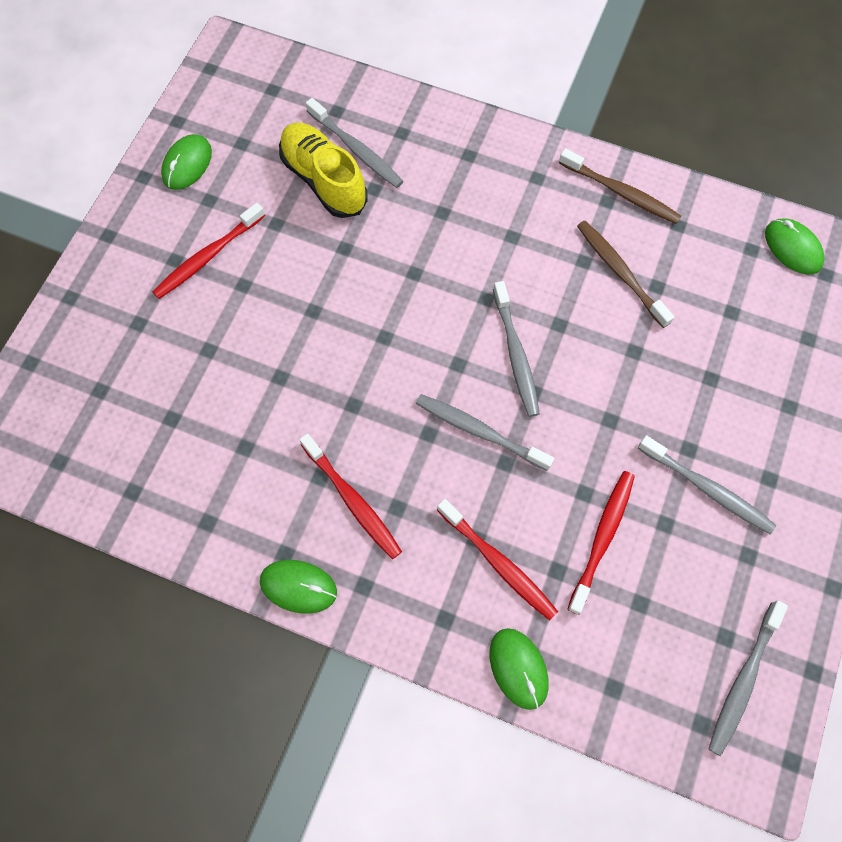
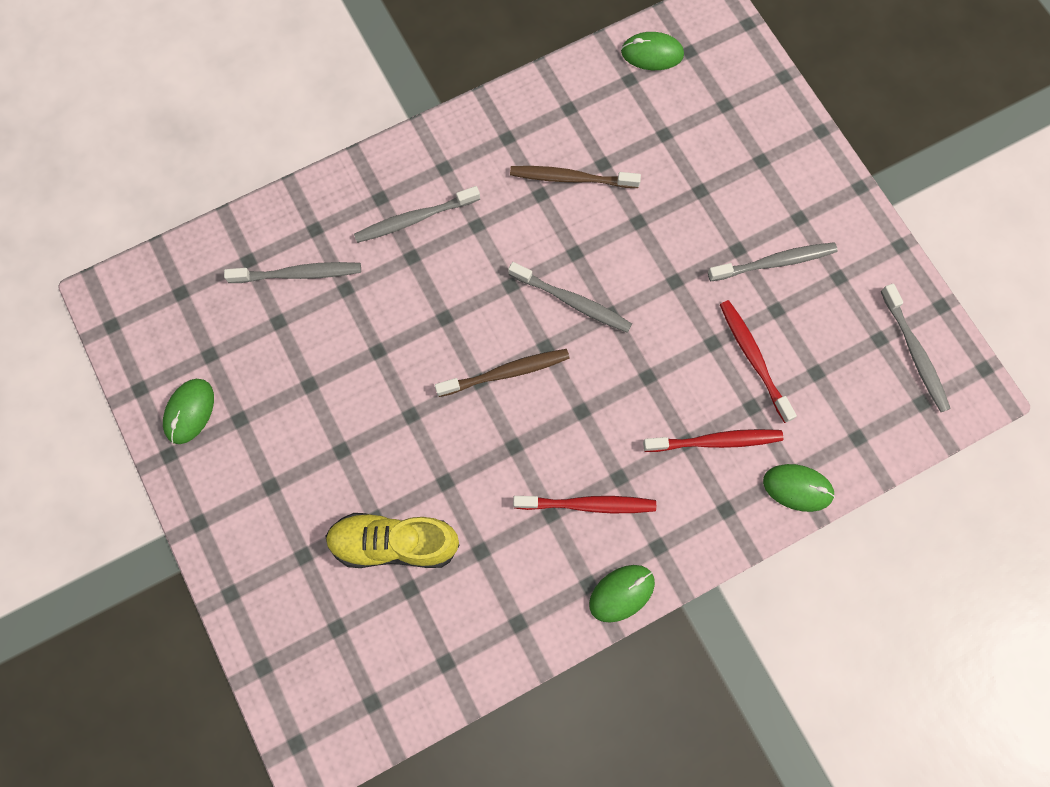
camera: 50 degrees left, 5 degrees up
(187, 164) = (189, 411): green mouse -> green mouse turned 45 degrees clockwise
(208, 256) = (291, 458): red toothbrush -> none
(324, 180) = (303, 319): yellow shoe -> yellow shoe (394, 543)
(480, 431) = (610, 374): grey toothbrush -> grey toothbrush (415, 219)
(620, 192) = (508, 123): brown toothbrush -> brown toothbrush (505, 373)

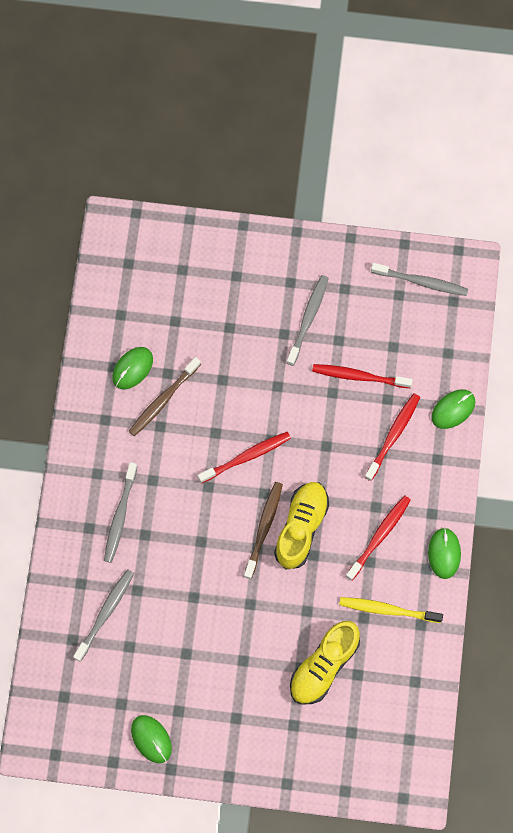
camera: 55 degrees left, 0 degrees up
(509, 573) = (388, 610): none -> yellow toothbrush
(536, 412) = (301, 527): none -> yellow shoe
(572, 301) = (246, 457): grey toothbrush -> red toothbrush
(652, 53) = (113, 287): green mouse -> green mouse (132, 368)

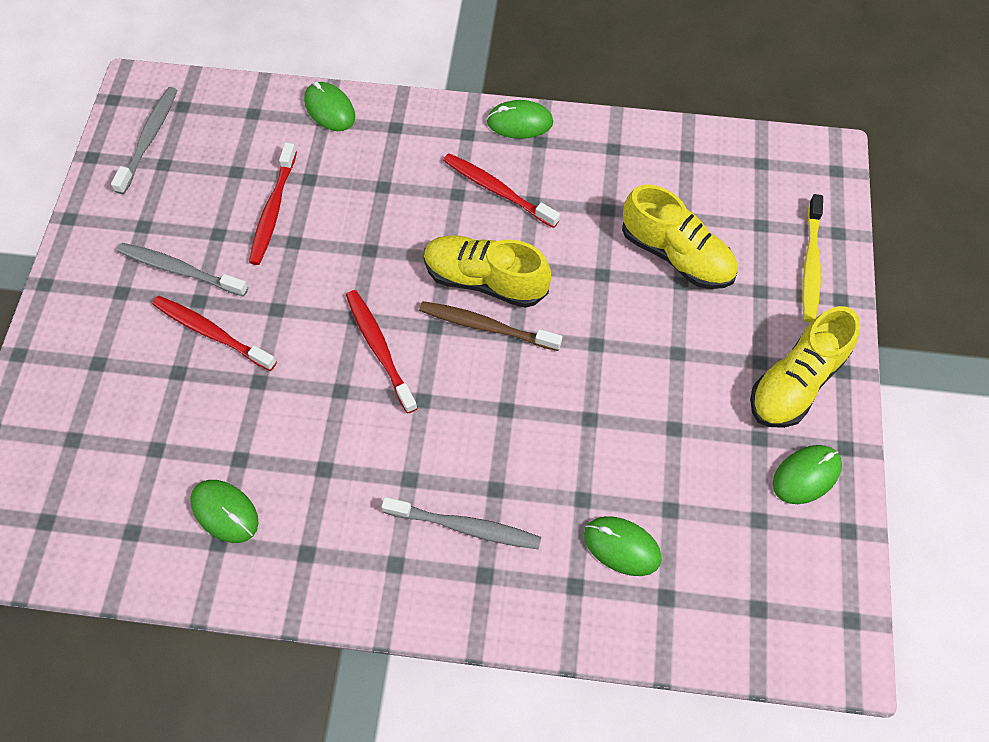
camera: 90 degrees left, 10 degrees down
(105, 614) = (622, 546): grey toothbrush -> green mouse
(163, 399) = (281, 464): brown toothbrush -> none
(220, 741) = (795, 382): none -> yellow shoe
(388, 610) = (596, 182): yellow toothbrush -> yellow toothbrush (810, 264)
(393, 436) = (360, 173): red toothbrush -> red toothbrush (212, 333)

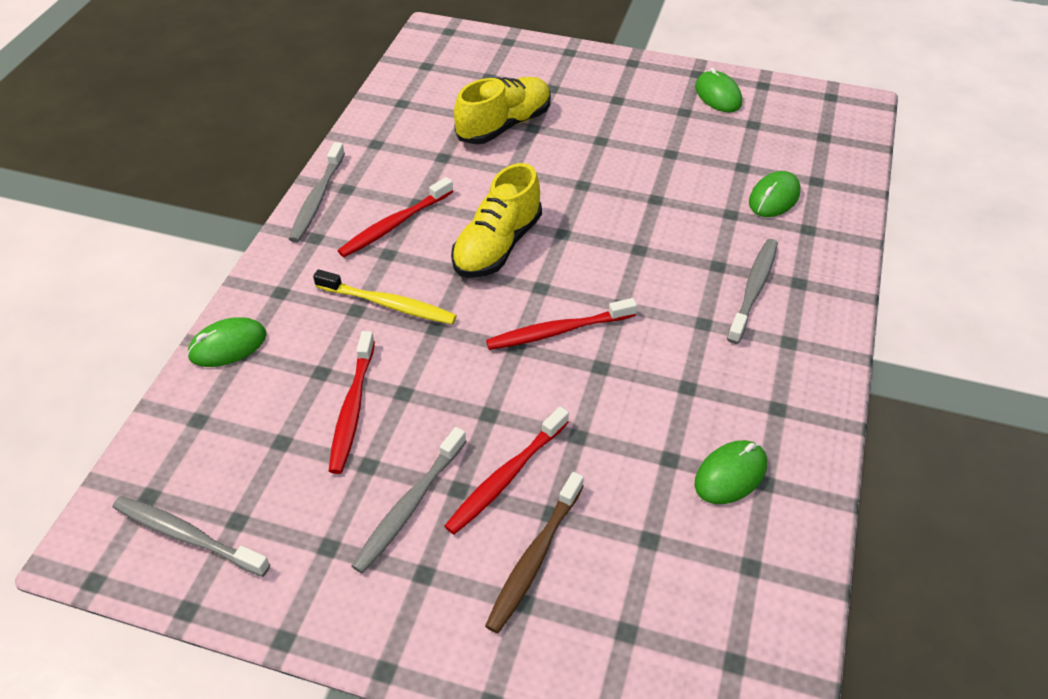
camera: 80 degrees left, 15 degrees down
(273, 210) = (352, 408): red toothbrush -> red toothbrush turned 75 degrees clockwise
(486, 326) = (549, 251): brown toothbrush -> brown toothbrush (535, 557)
(519, 122) = (317, 199): green mouse -> grey toothbrush
(795, 382) = (638, 86): yellow shoe -> none
(810, 264) = (533, 59): yellow toothbrush -> yellow toothbrush (388, 304)

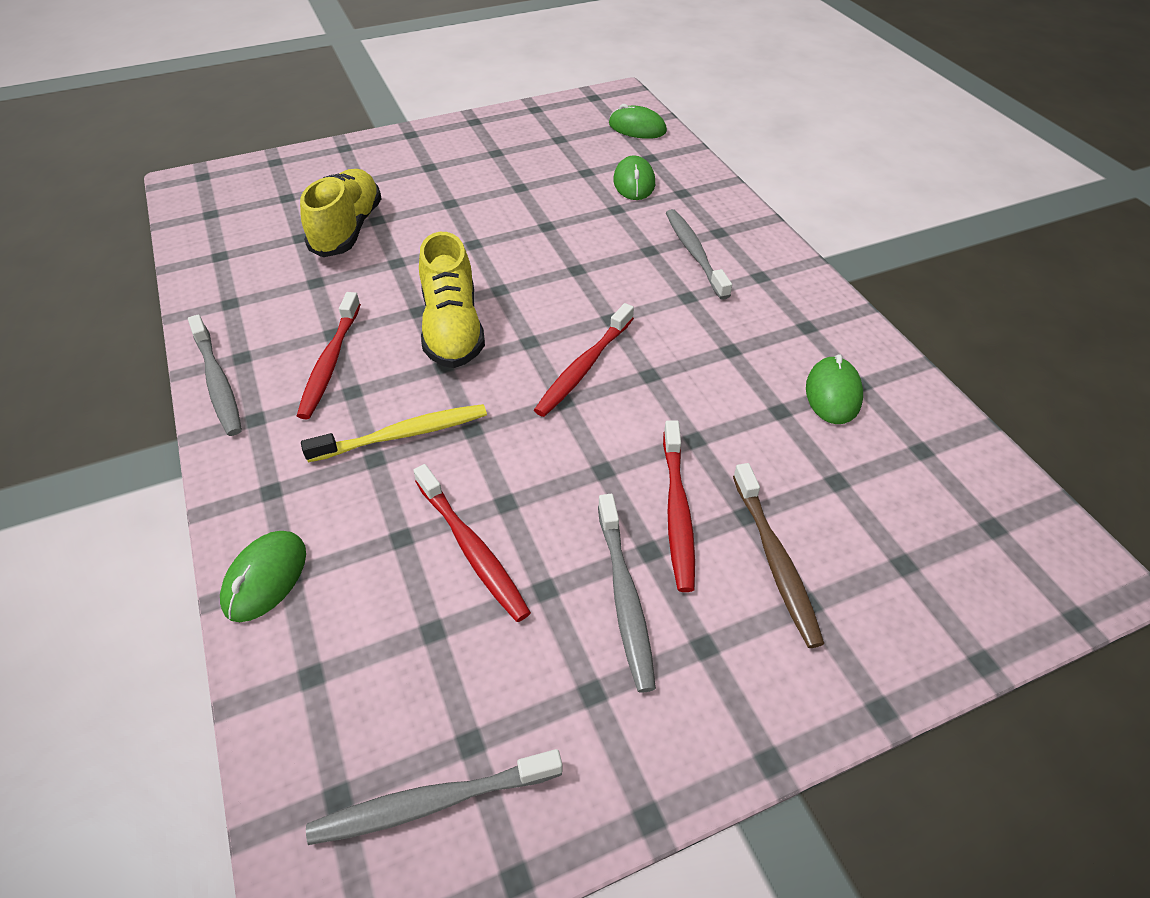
camera: 40 degrees left, 0 degrees up
(718, 95) = (509, 130): green mouse -> green mouse (637, 128)

